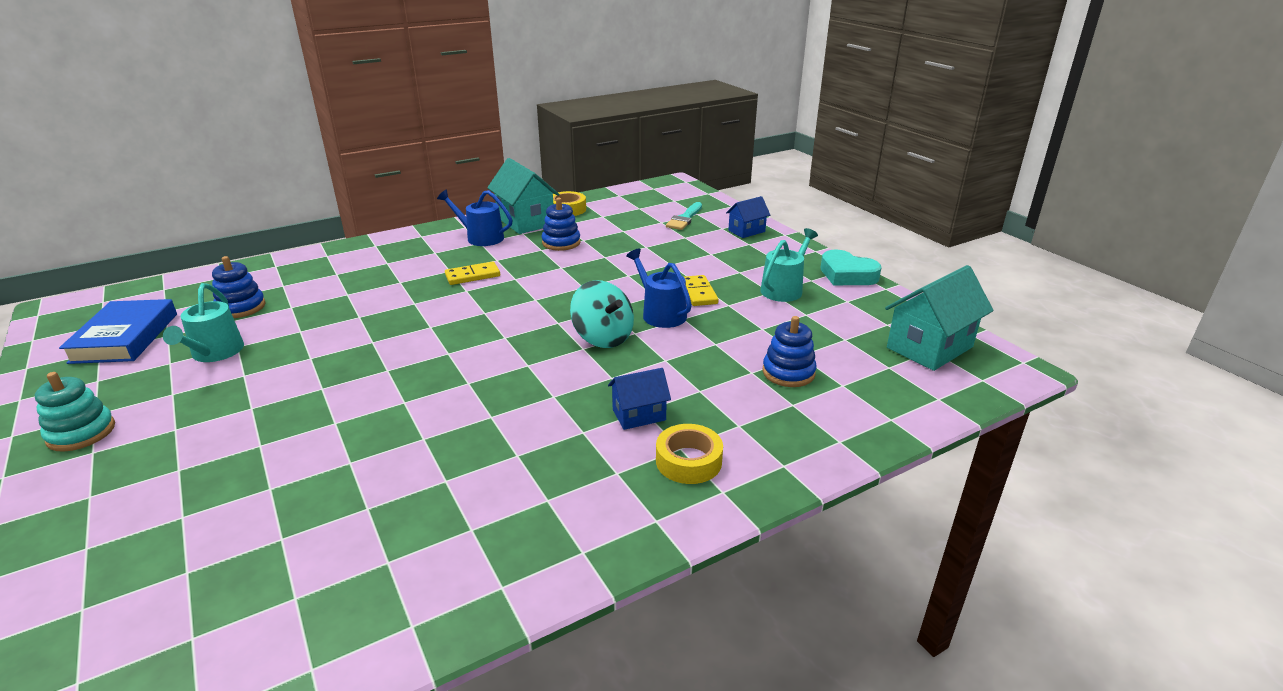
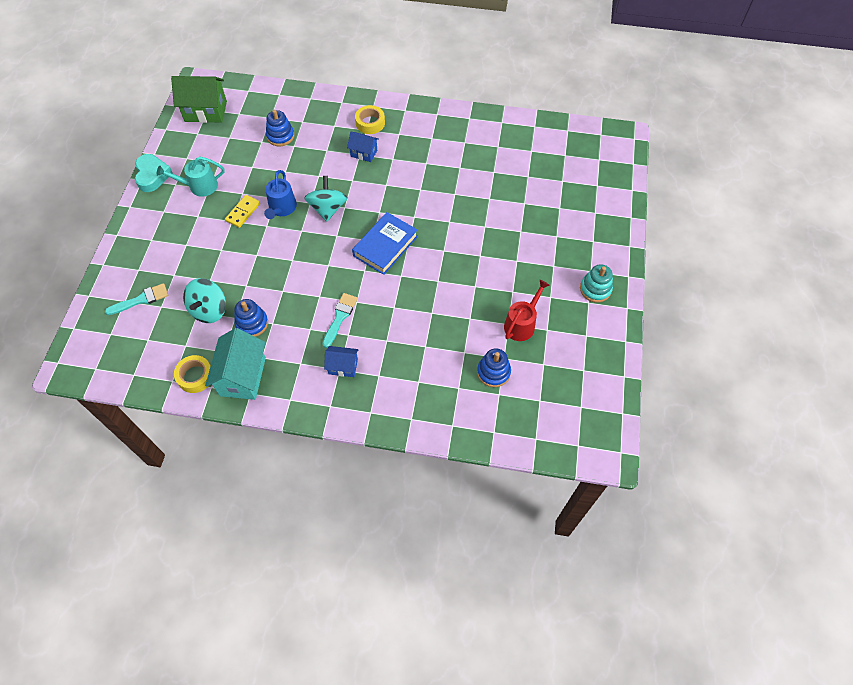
camera: 140 degrees left, 30 degrees up
(125, 337) = (568, 377): blue book -> blue book (385, 246)
(215, 353) = (521, 324): turquoise watering can -> red watering can
(472, 275) = (340, 317): yellow domino -> turquoise brush
(481, 237) = (293, 371): blue watering can -> none
(614, 235) = (209, 310): none -> turquoise spinning top
(746, 231) = (130, 255): blue house -> blue house (343, 366)
(929, 347) = (206, 111): turquoise house -> green house

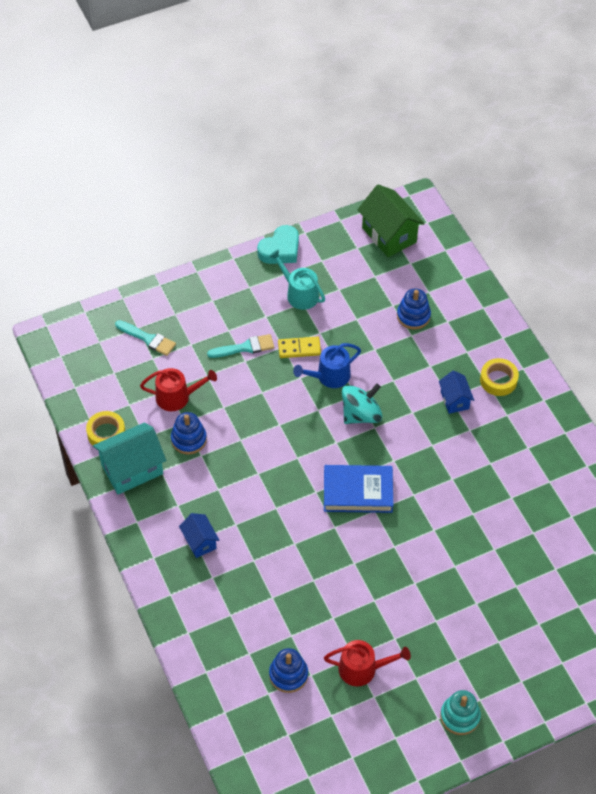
camera: 55 degrees right, 5 degrees down
(209, 310) = (177, 397): turquoise spinning top -> red watering can
(340, 317) = (249, 505): turquoise brush -> turquoise brush (245, 347)

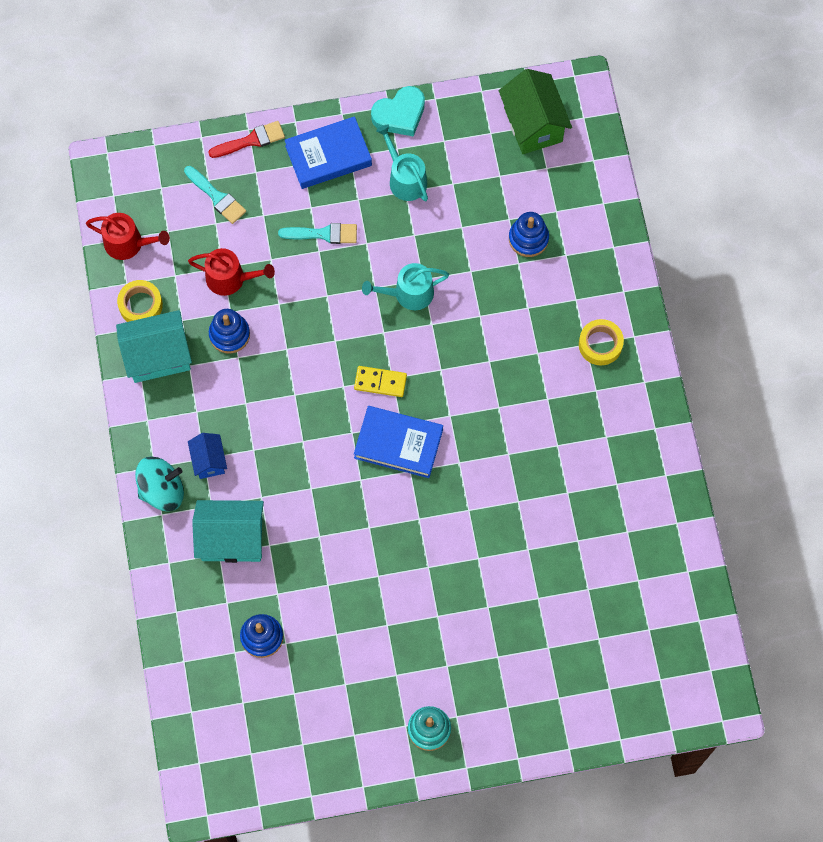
camera: 15 degrees right, 15 degrees up
(164, 292) = (251, 140): none -> red brush
(231, 290) = (328, 156): none -> blue book
(238, 600) = (232, 539): none -> turquoise house
(299, 348) = (384, 250): yellow domino -> yellow domino (380, 382)
(329, 376) = (409, 293): blue watering can -> turquoise watering can
(361, 414) = (430, 350): turquoise spinning top -> turquoise spinning top (162, 490)
(362, 669) = (342, 650): red watering can -> red watering can (128, 243)
(454, 400) = (542, 357): blue house -> none

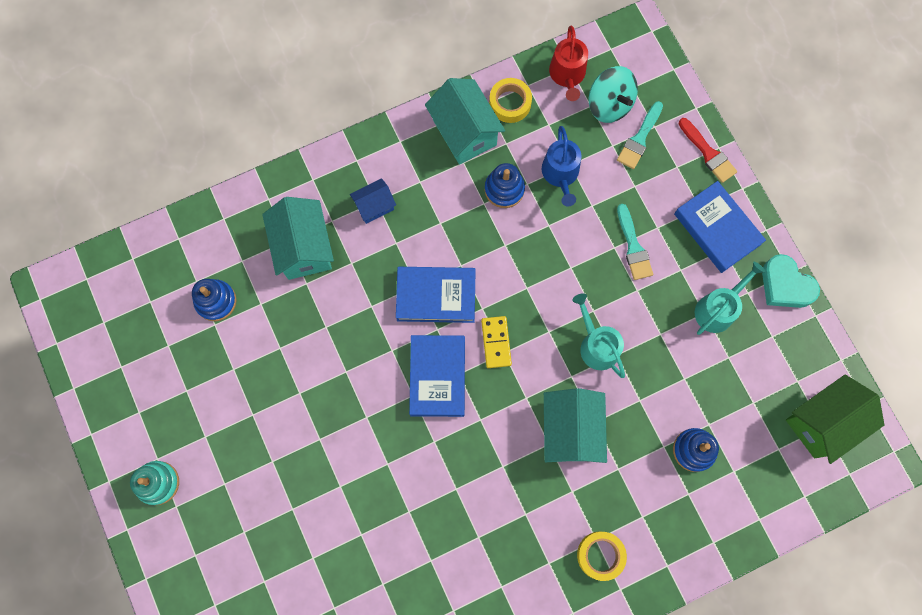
camera: 75 degrees right, 5 degrees up
(162, 490) = (335, 173): turquoise spinning top -> turquoise spinning top (609, 104)
(230, 278) = (560, 174): red watering can -> blue watering can
(319, 425) = (436, 296): none -> blue book
(482, 339) = (570, 430): none -> turquoise house

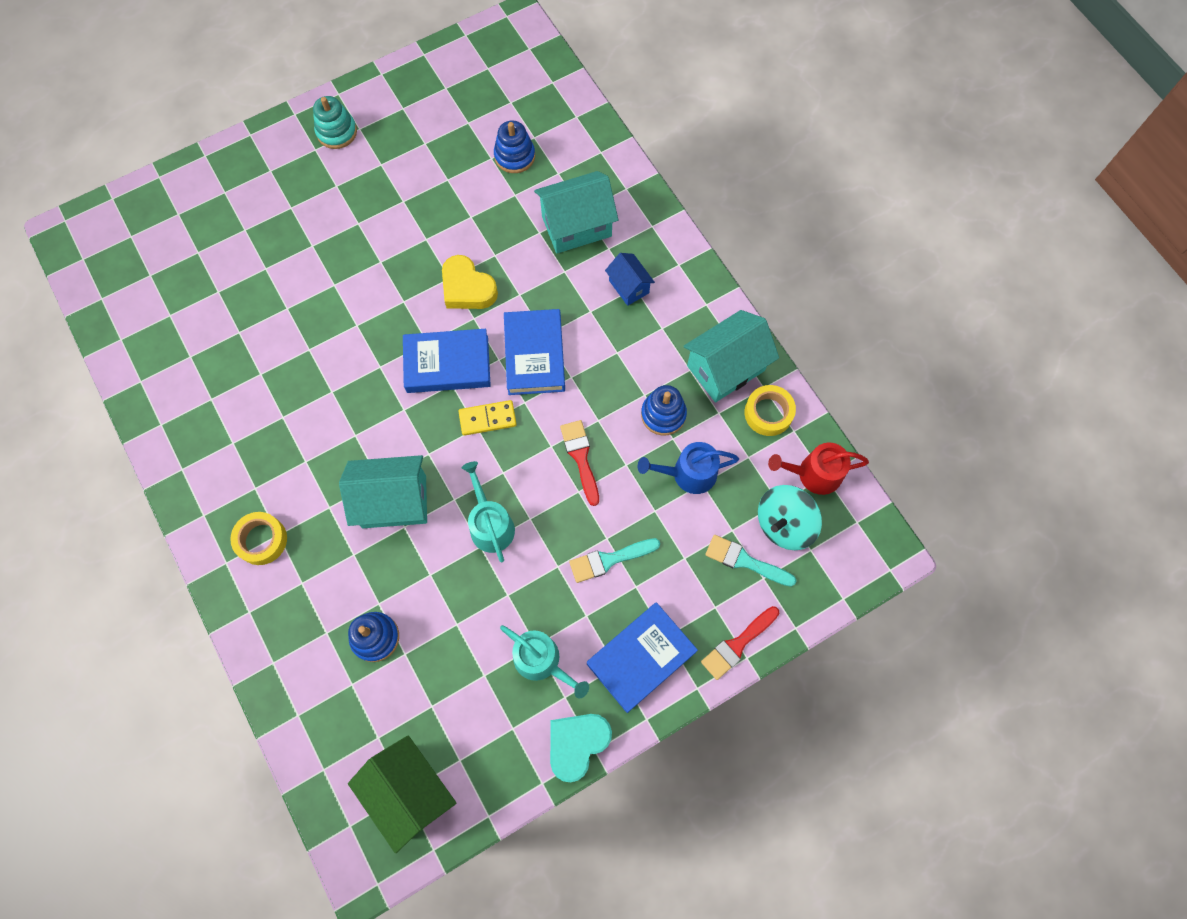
camera: 85 degrees right, 5 degrees down
(359, 355) = (467, 288): none -> yellow heart
(539, 263) = (580, 457): none -> red brush
(596, 345) = (490, 524): turquoise watering can -> turquoise watering can turned 75 degrees counterclockwise

